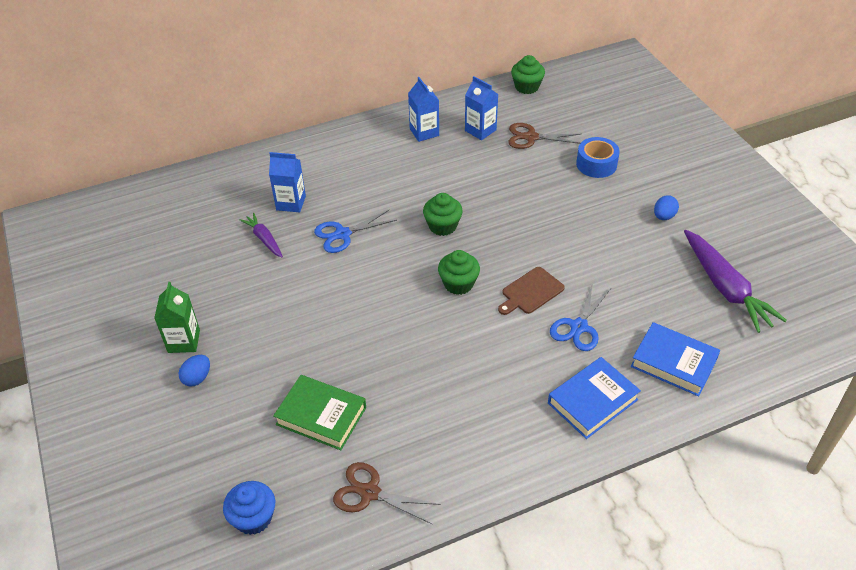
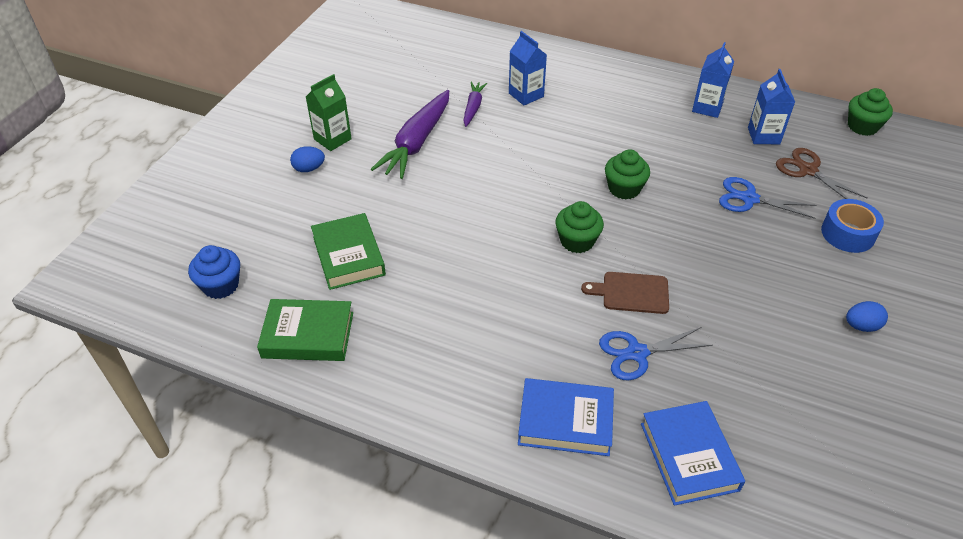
camera: 45 degrees right, 0 degrees up
(342, 234) = (534, 142): blue scissors -> blue scissors (749, 199)
(369, 493) = (308, 335): brown scissors -> green book
(725, 288) = (843, 438): purple carrot -> purple carrot (417, 142)

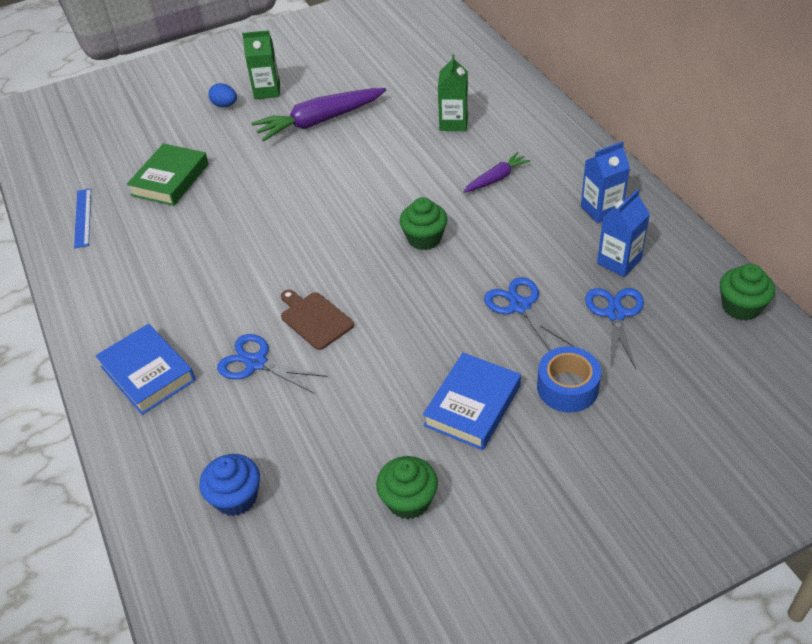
camera: 45 degrees right, 0 degrees up
(220, 285) = (78, 157): blue cupcake -> blue cupcake (236, 497)
(308, 335) = (83, 217): green book -> blue ruler
(473, 108) = (397, 114): purple carrot -> purple carrot (496, 179)
(526, 95) = (453, 123): blue carton -> green carton
(577, 241) = (330, 257): green cupcake -> green cupcake (408, 500)
(689, 456) = (189, 454): blue book -> blue book (472, 405)
(808, 170) = (615, 314): brown scissors -> blue scissors
(861, 326) = (459, 464): blue egg -> none

